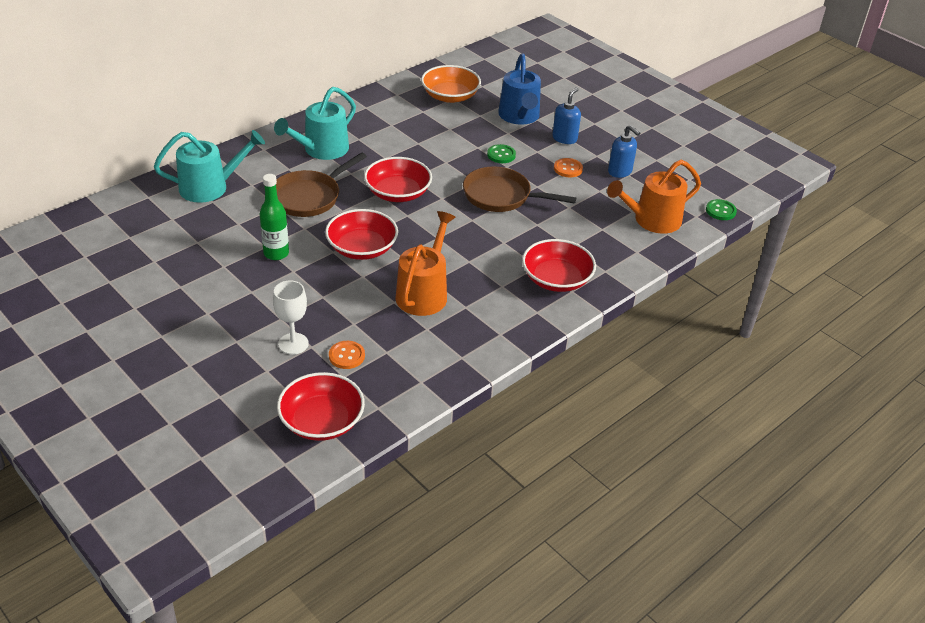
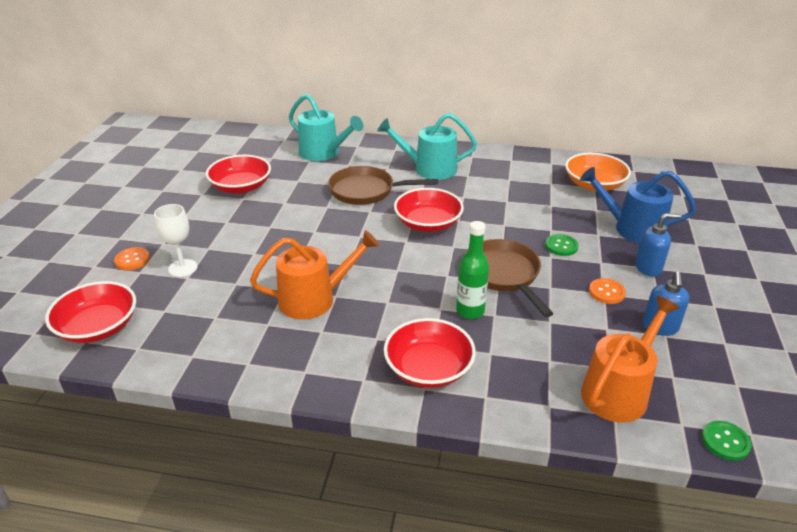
camera: 55 degrees right, 5 degrees down
(276, 253) = (282, 210): green bottle -> green bottle (470, 311)
(346, 356) = (191, 300): orange button -> orange button (132, 260)
(362, 248) = (335, 241): red bowl -> red bowl (241, 187)
(519, 116) = (632, 229): blue watering can -> blue watering can turned 60 degrees clockwise
(652, 220) = (618, 391): orange watering can -> orange watering can turned 105 degrees clockwise

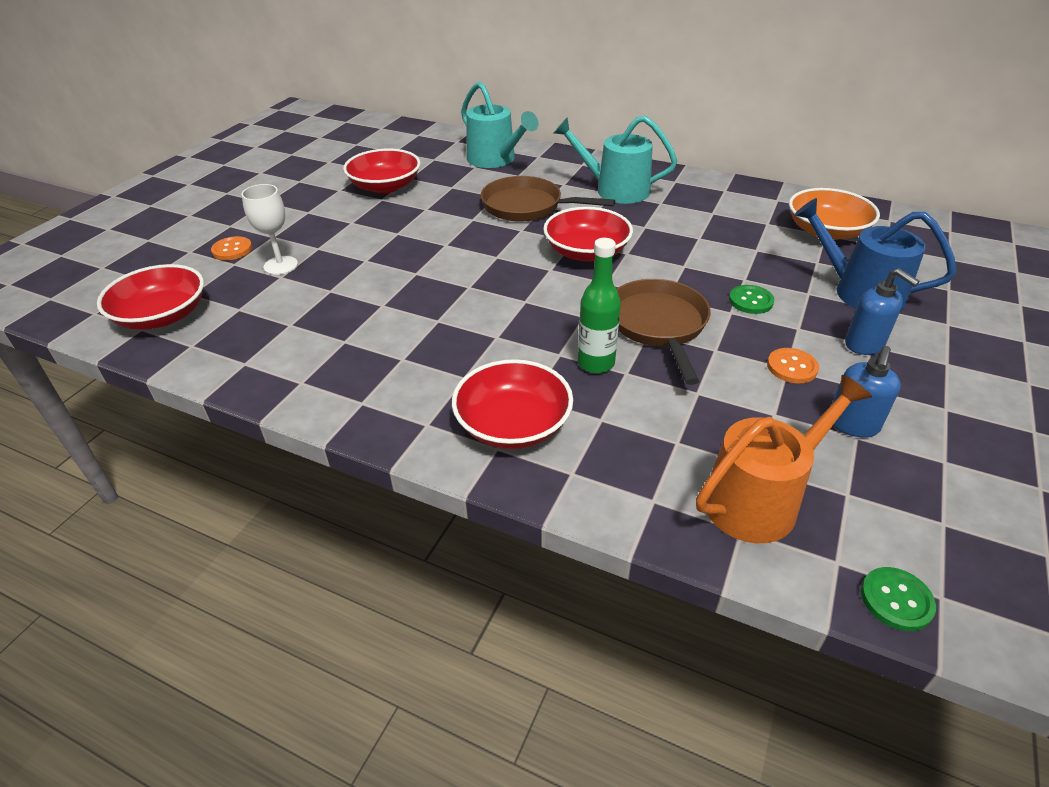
camera: 15 degrees right, 5 degrees up
(314, 299) = (410, 320): orange watering can -> none
(648, 268) = (864, 344): blue soap dispenser -> blue soap dispenser turned 45 degrees clockwise

